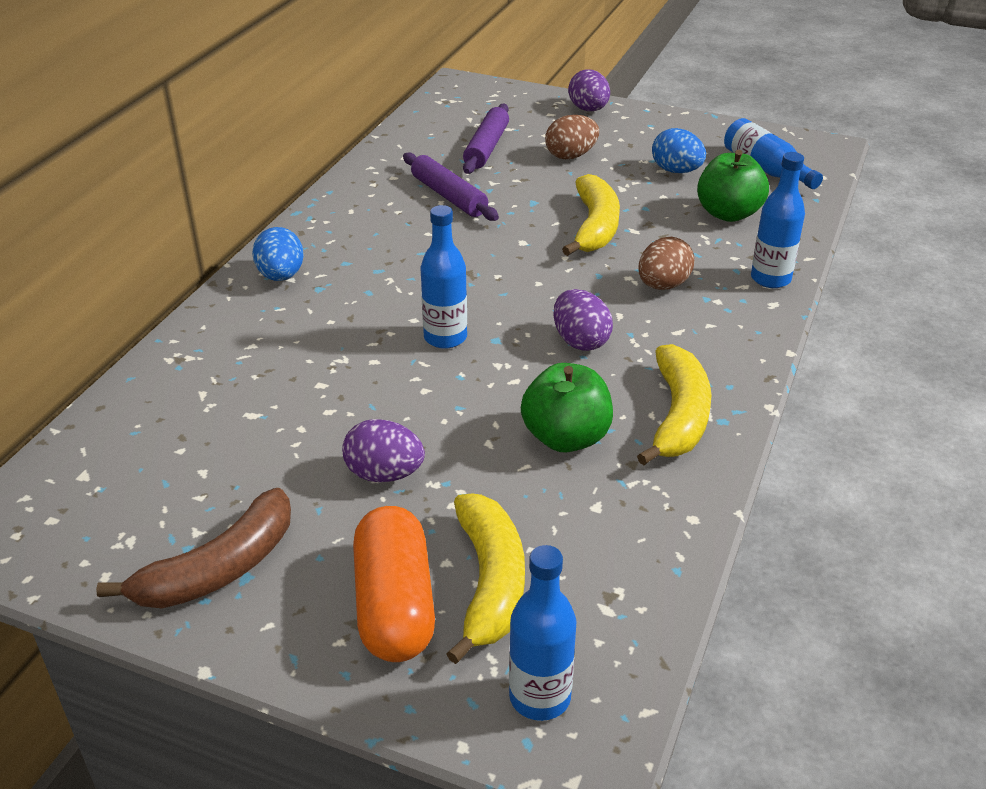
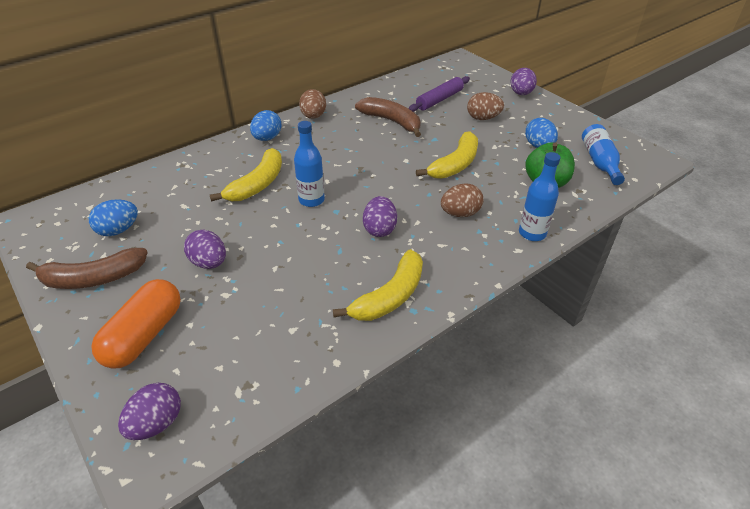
camera: 30 degrees right, 5 degrees up
(180, 488) = (118, 230): none -> blue egg
(321, 223) = (313, 116): none -> brown egg
(449, 196) = (391, 121): purple rolling pin -> brown banana
(489, 583) = (197, 346): yellow banana -> yellow banana (257, 184)
(540, 697) = (156, 423): blue bottle -> purple egg
(566, 437) = (316, 282): green apple -> none

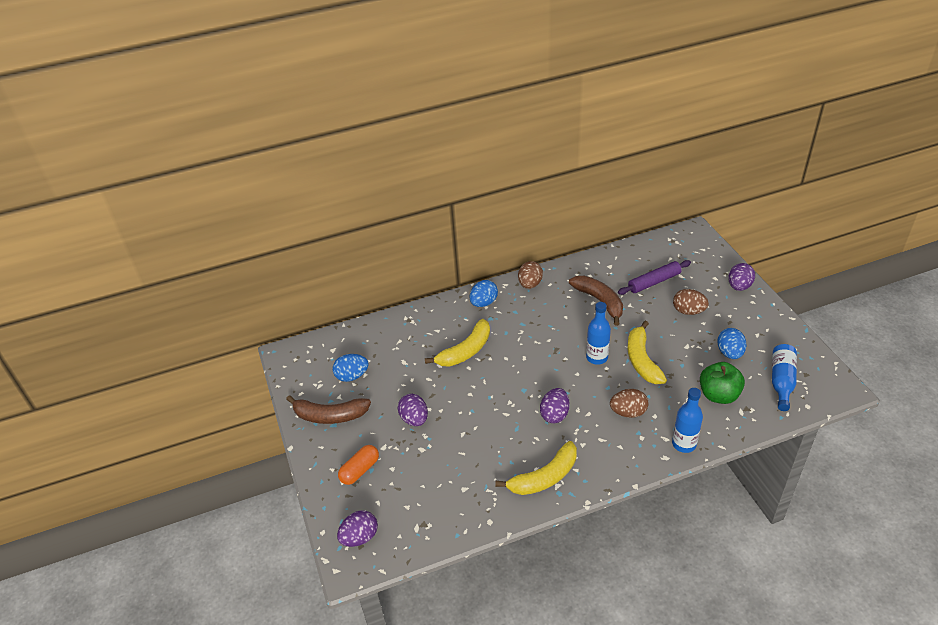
camera: 20 degrees right, 0 degrees up
(144, 335) = (360, 470): orange capsule -> orange capsule, size x0.65
(311, 200) = (506, 375): blue bottle -> blue bottle (597, 357)
(455, 164) = (642, 360): yellow banana -> yellow banana turned 120 degrees clockwise

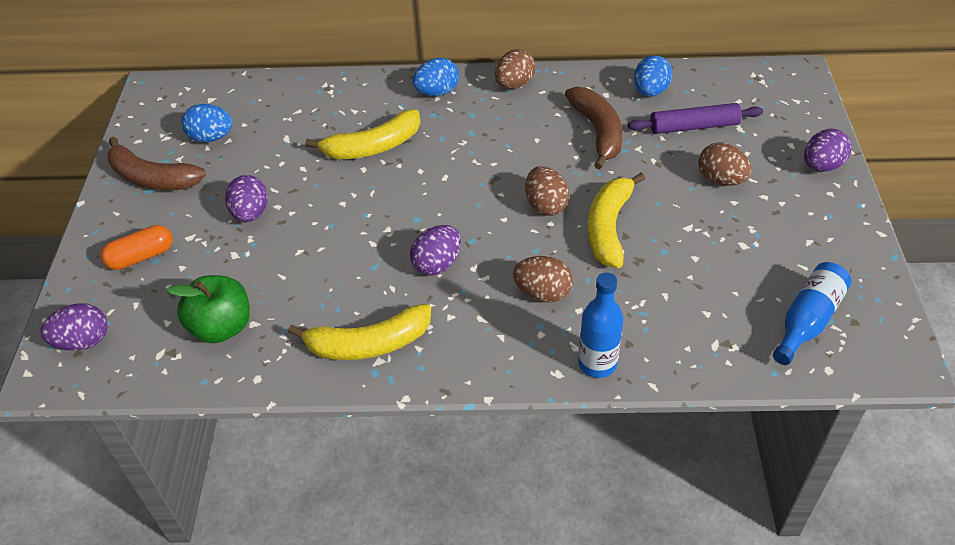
camera: 20 degrees right, 5 degrees up
(597, 357) = (545, 205): blue bottle -> brown egg
(718, 395) = (694, 310): green apple -> green apple (222, 327)
(729, 353) = (749, 255): blue egg -> blue egg (650, 91)

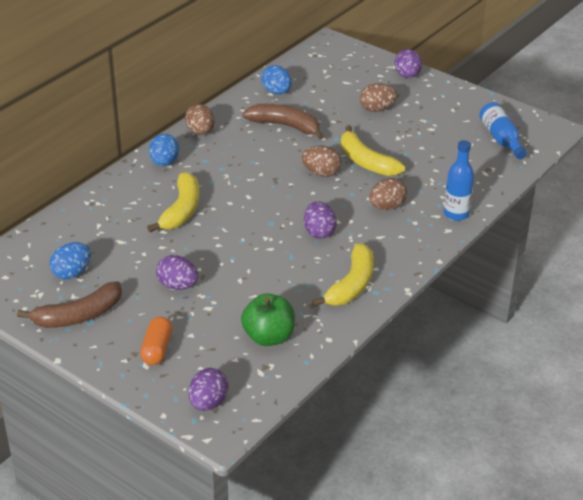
camera: 55 degrees left, 10 degrees down
(693, 126) = (325, 94): purple rolling pin -> none

